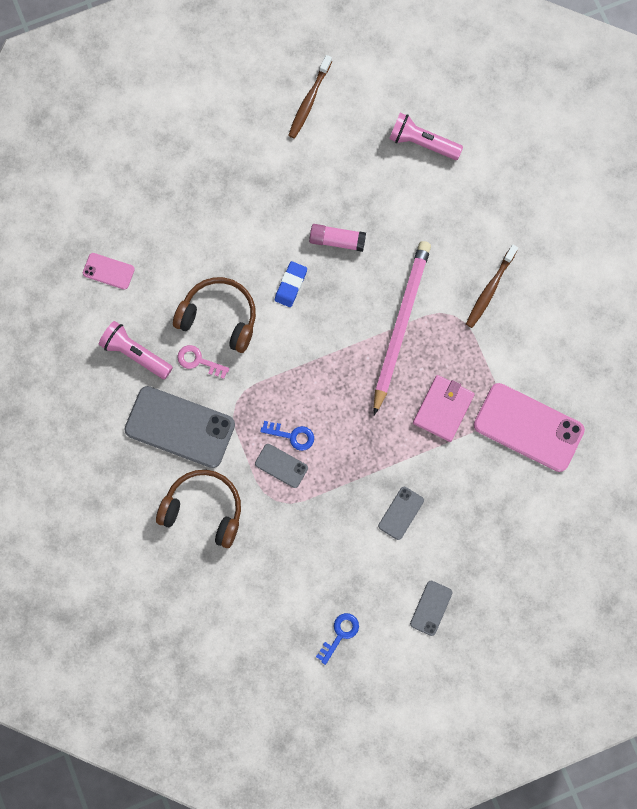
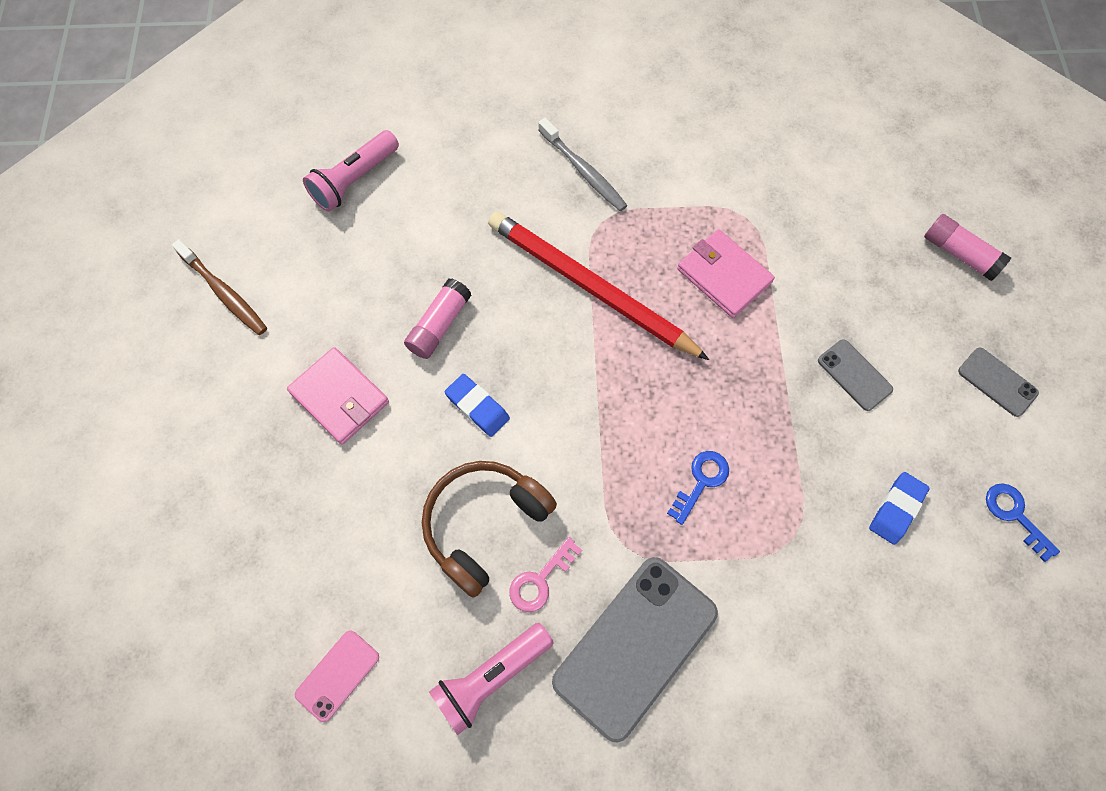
camera: 70 degrees left, 10 degrees down
(204, 509) = (778, 653): brown headphones -> none
(266, 201) = (340, 397): none -> pink wallet
(281, 465) = (742, 512): grey phone -> none
(317, 559) = (896, 509): none -> blue eraser
(400, 325) = (590, 287): pink pencil -> red pencil
(490, 289) = (583, 171): brown toothbrush -> grey toothbrush
(523, 565) = (959, 254): none -> pink glue stick
(528, 427) = (779, 189): pink phone -> none

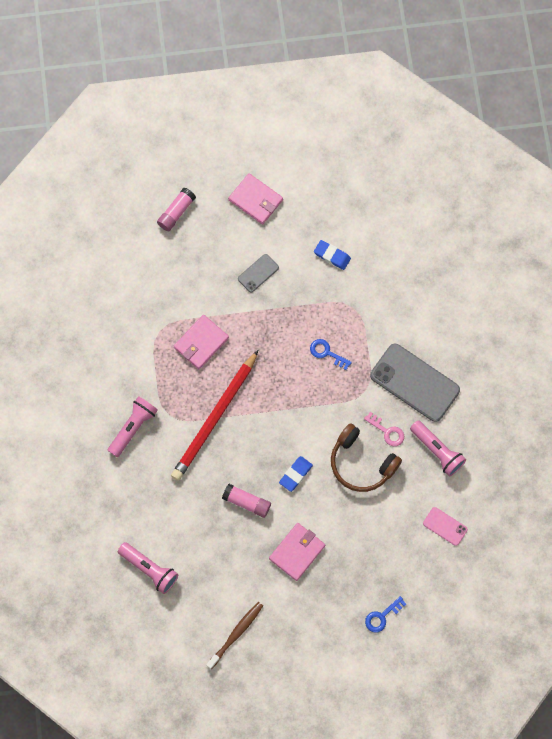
camera: 95 degrees left, 5 degrees up
(583, 171) = (133, 428): grey toothbrush -> pink flashlight
(997, 382) = (255, 200): grey phone -> pink wallet
(1015, 515) = (329, 199): blue key -> blue key (382, 616)

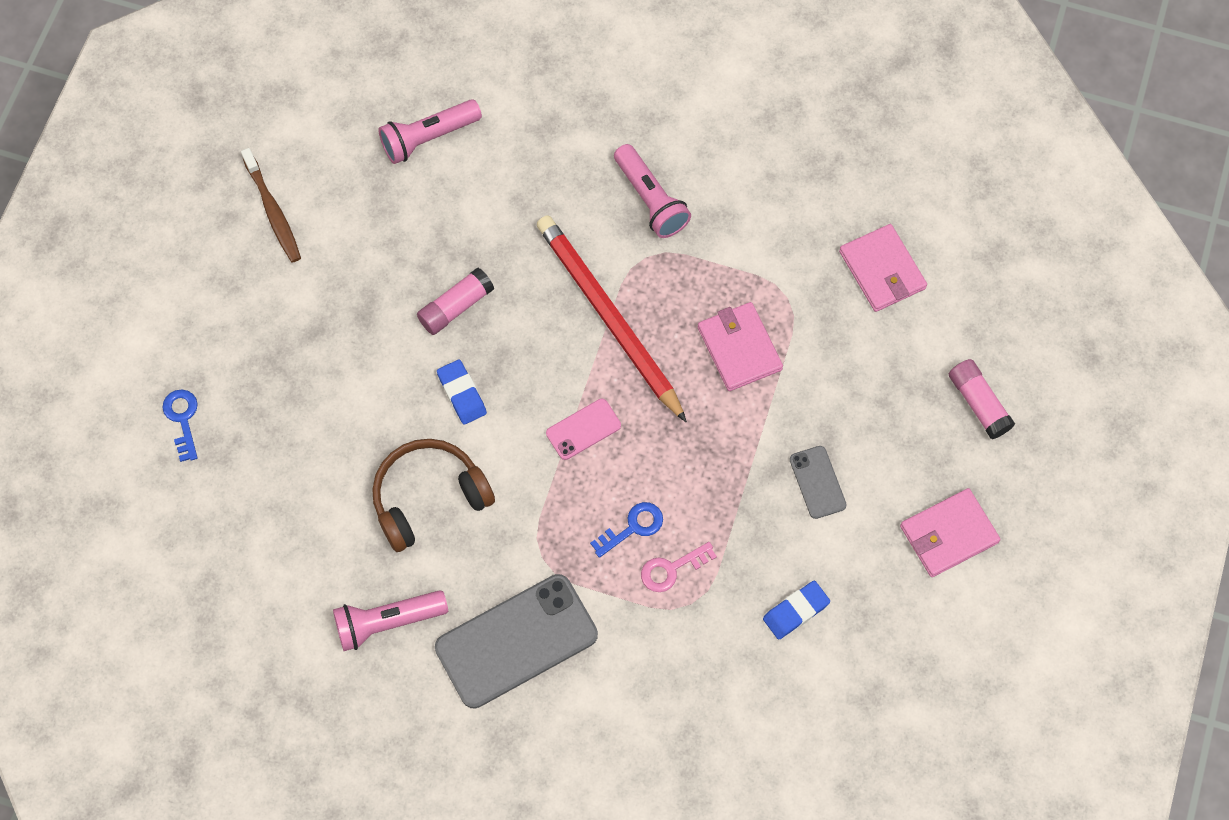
camera: 115 degrees right, 5 degrees down
(297, 552) = (344, 344): pink wallet -> pink wallet (882, 270)
(387, 431) = (459, 560): pink key -> pink key (672, 569)
(445, 526) = (264, 576): pink phone -> pink phone (583, 429)

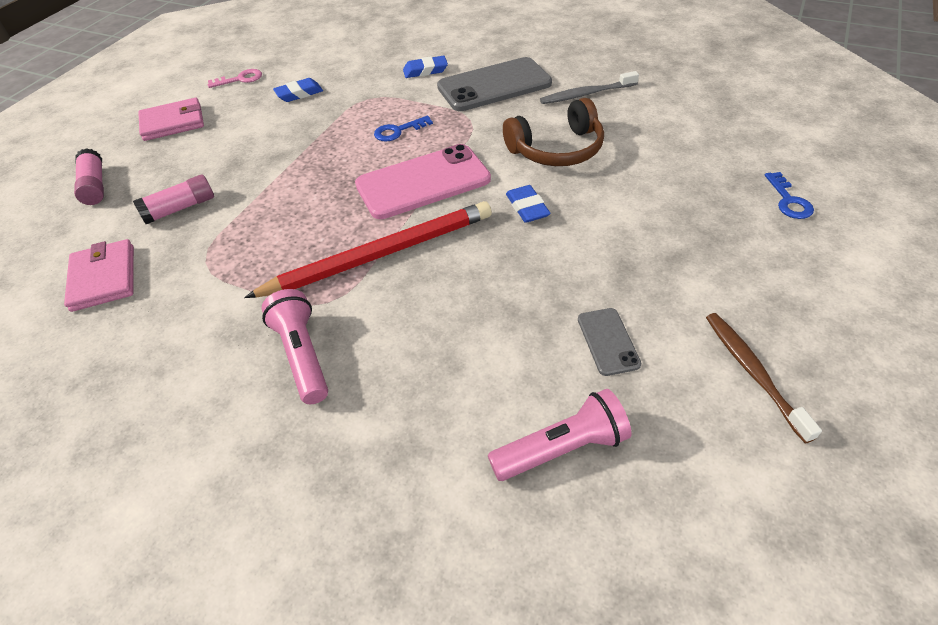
camera: 170 degrees left, 20 degrees down
(387, 622) = (586, 94): pink flashlight -> grey toothbrush
(456, 307) = (530, 270): pink glue stick -> pink glue stick (180, 208)
(583, 429) = (423, 182): pink phone -> pink phone, size x2.07
(608, 318) = (380, 254): red pencil -> red pencil turned 90 degrees counterclockwise
(622, 679) = (425, 70): none -> blue eraser
(672, 569) = (376, 112): pink key -> pink key (240, 79)
(739, 348) = (268, 227): pink wallet -> none
(817, 482) = (249, 149): grey phone -> grey phone (608, 341)

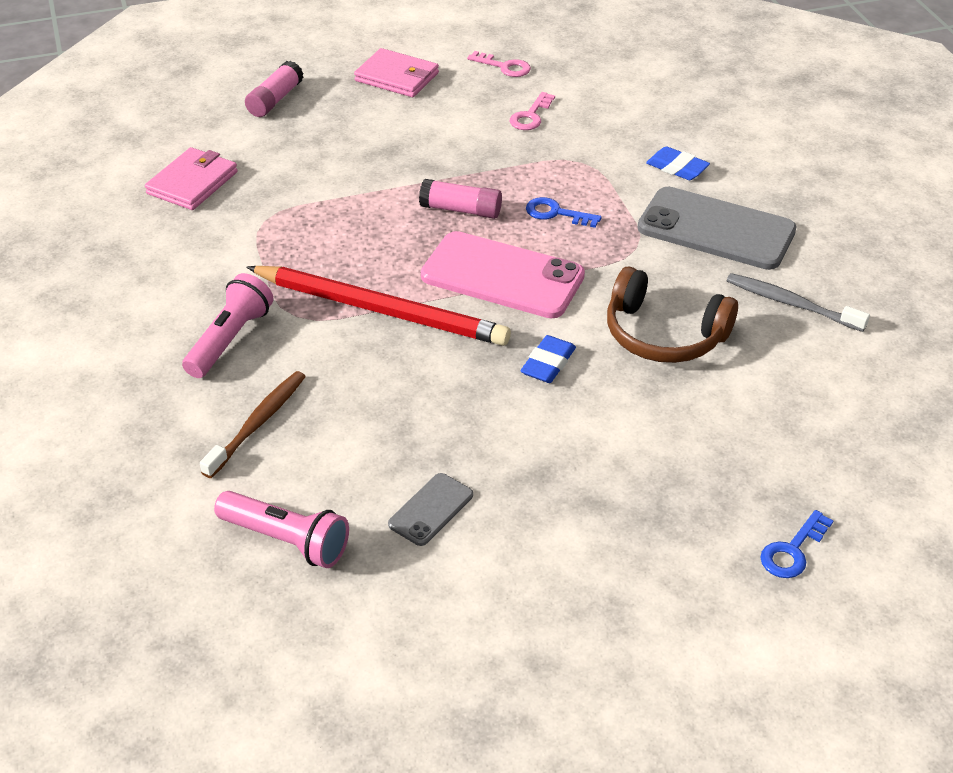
camera: 45 degrees right, 5 degrees down
(180, 208) = (303, 162): pink glue stick -> pink glue stick (461, 210)
(299, 93) = (531, 116): blue eraser -> pink key
(753, 372) = (494, 625): brown toothbrush -> brown toothbrush (258, 423)

